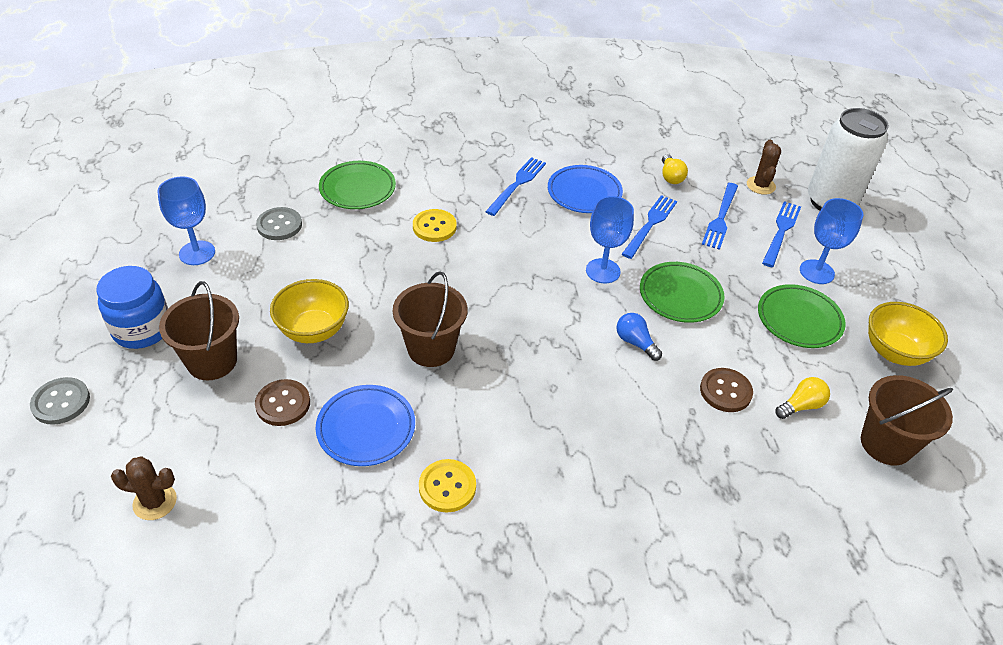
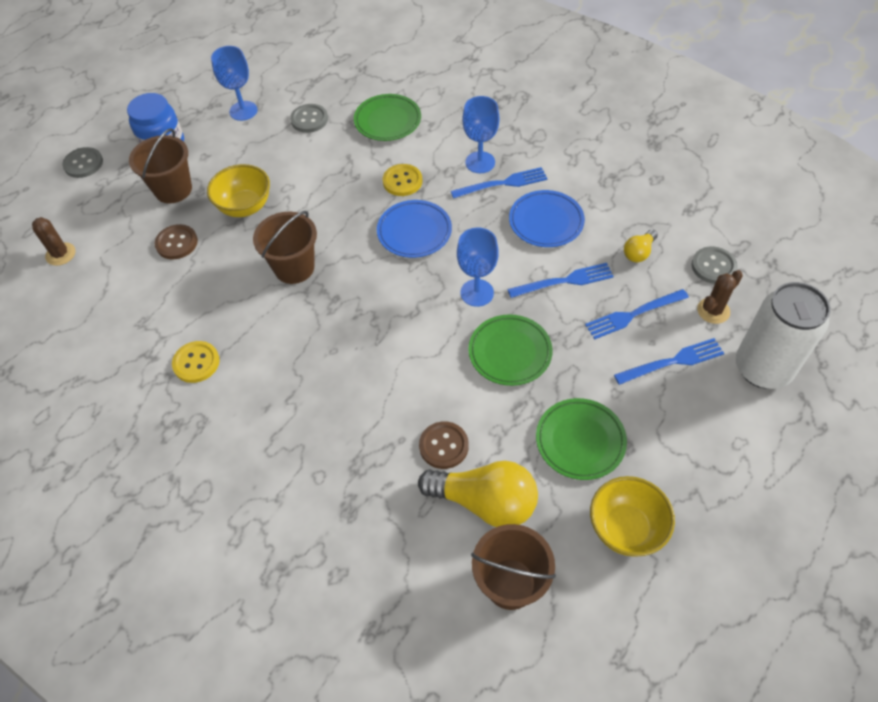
camera: 50 degrees right, 10 degrees up
(366, 428) = (199, 292): blue plate -> blue plate (414, 232)
(635, 342) = (428, 362): blue light bulb -> none
(725, 158) = (713, 266): none -> grey button
(801, 406) = (485, 502): yellow light bulb -> yellow light bulb, size x2.03
(816, 272) = (654, 416): blue goblet -> blue goblet (480, 162)

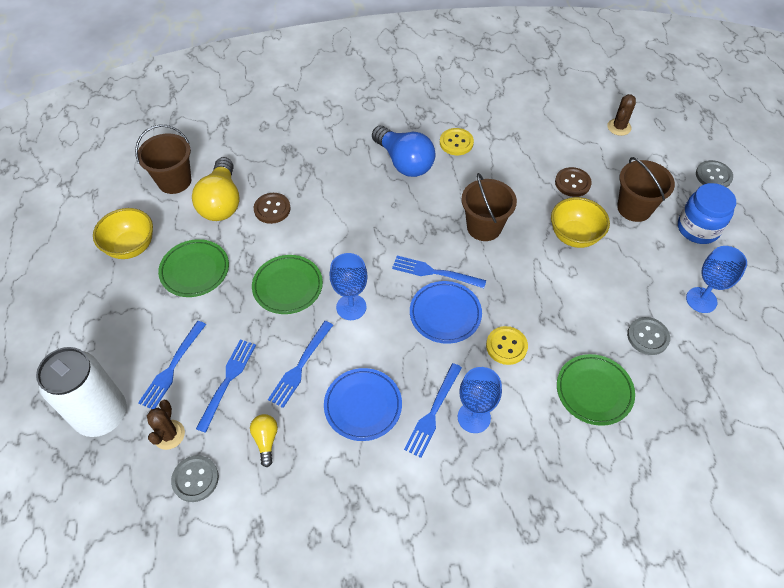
camera: 130 degrees right, 0 degrees up
(60, 254) = (619, 127): brown cactus -> brown cactus turned 60 degrees counterclockwise
(267, 385) = (404, 162): none -> blue light bulb
(381, 266) = (434, 272): none -> blue fork
(485, 502) = (221, 202): yellow light bulb -> yellow light bulb turned 60 degrees counterclockwise

